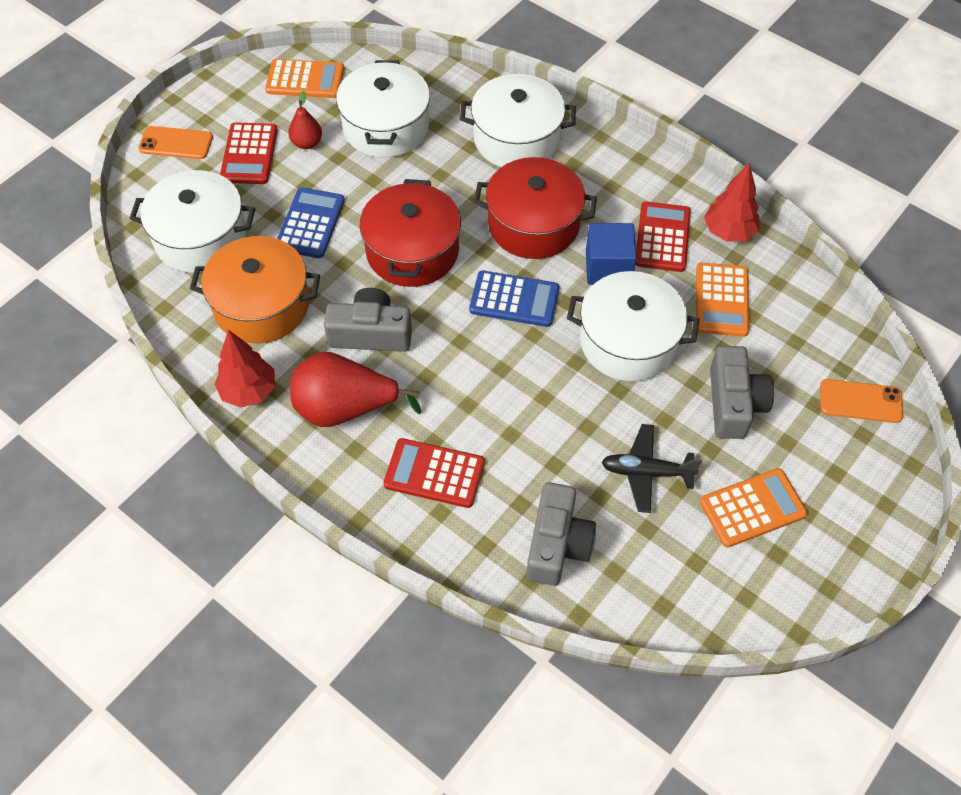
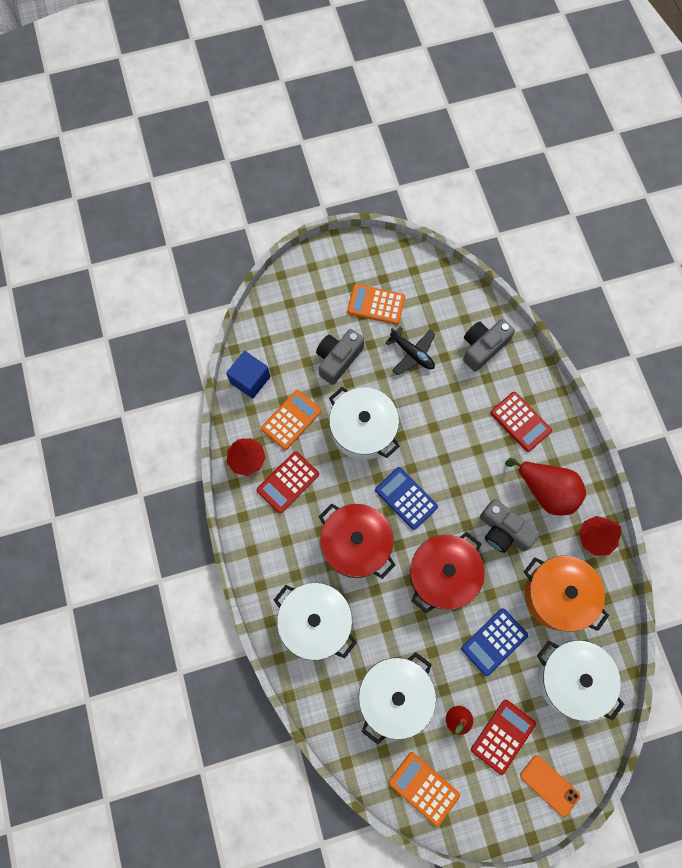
camera: 145 degrees left, 15 degrees up
(608, 267) = (336, 483): blue cube -> blue cube (250, 380)
(860, 401) = (274, 319): orange phone -> none

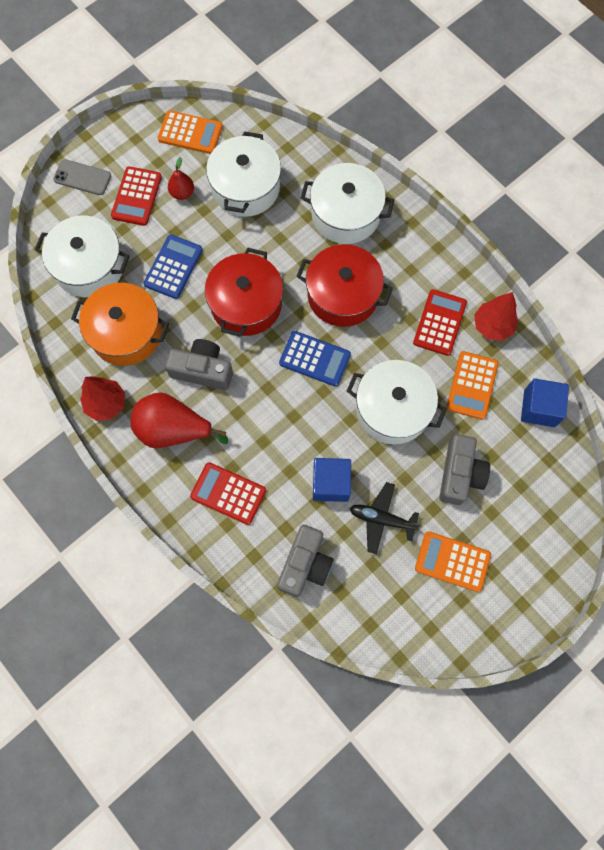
camera: 155 degrees right, 0 degrees up
(376, 304) = (452, 561): orange calculator -> orange calculator turned 150 degrees counterclockwise
(438, 395) = (331, 483): none -> blue cube
(549, 785) = (82, 177): orange phone -> grey phone

